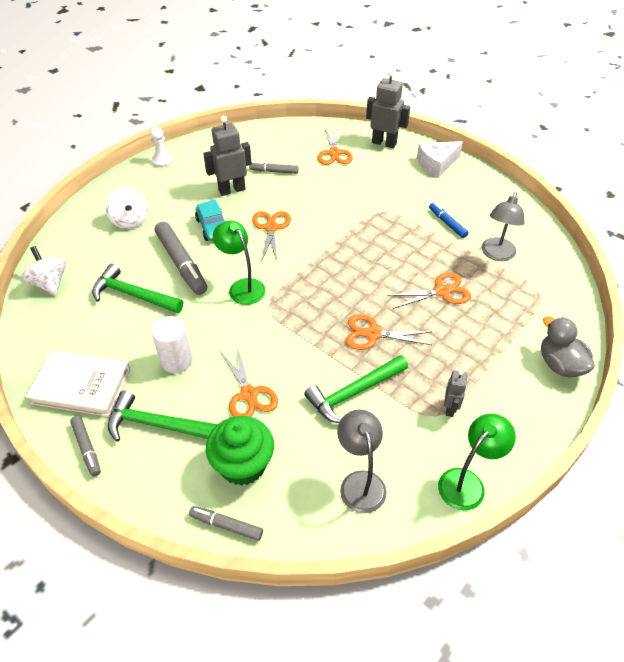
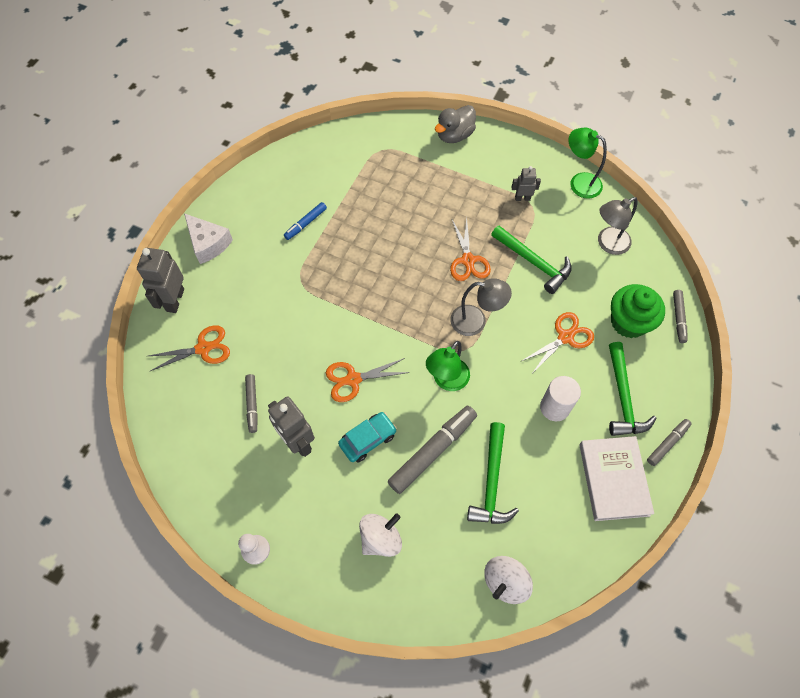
camera: 105 degrees left, 15 degrees up
(441, 291) = (400, 217): orange scissors -> none
(496, 254) = (340, 182): grey lamp -> grey lamp (476, 321)

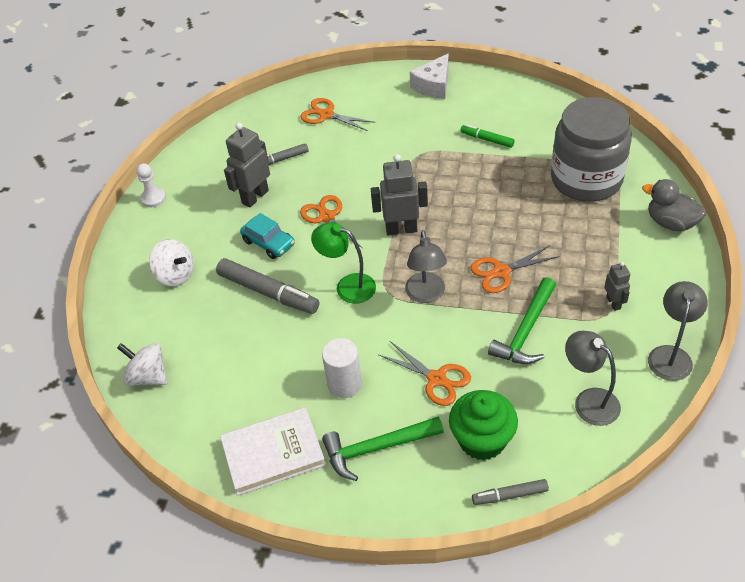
camera: 80 degrees right, 15 degrees down
(175, 300) = (367, 84): grey robot -> grey robot (401, 229)
(203, 348) = (326, 115): orange scissors -> orange scissors turned 150 degrees clockwise
(305, 223) = (487, 139): blue marker -> green marker
(386, 170) = (586, 179): none -> grey jar
(491, 482) = (247, 345): green hammer -> none
(579, 182) = (670, 355): green lamp -> grey lamp
(667, 443) = (330, 503): grey marker -> none

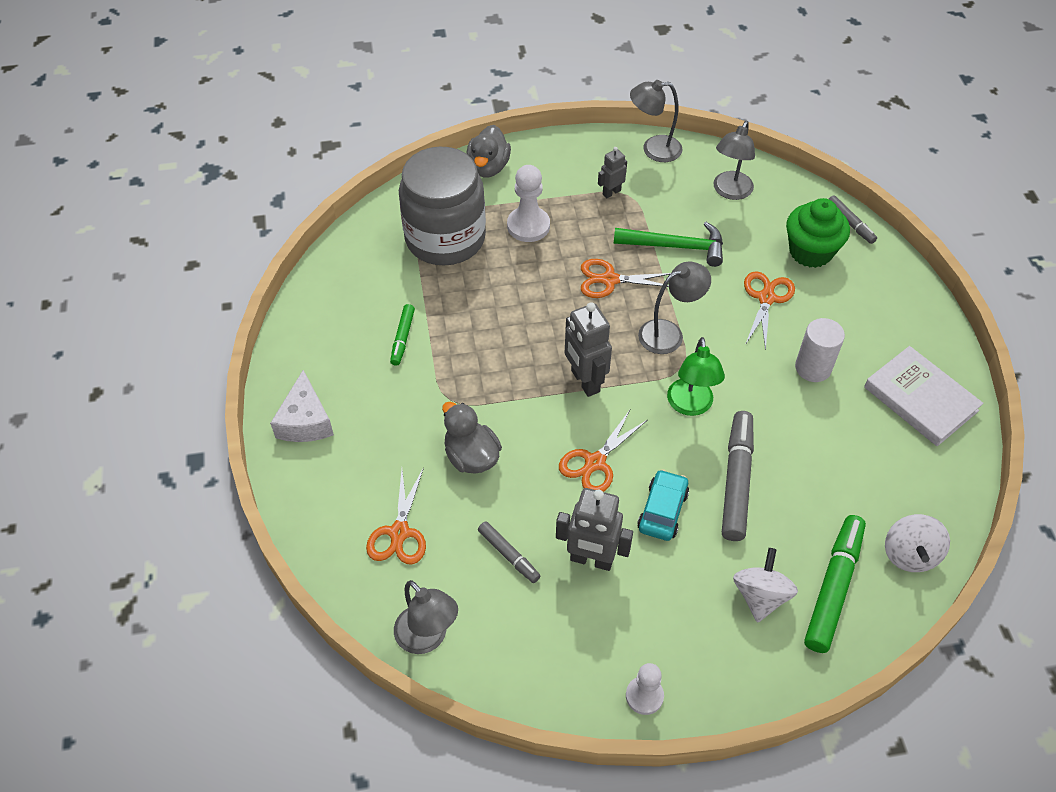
camera: 115 degrees left, 5 degrees up
(155, 318) = (833, 587): none -> green marker
(250, 116) = (427, 638): none -> grey lamp
(365, 156) = (471, 456): none -> grey duck
(376, 448) = (864, 322): green hammer -> none
(433, 86) = (305, 421): white cheese -> white cheese turned 75 degrees clockwise
(501, 272) = (609, 280): orange scissors -> orange scissors turned 135 degrees clockwise
(585, 234) = (528, 226): none -> white pawn

